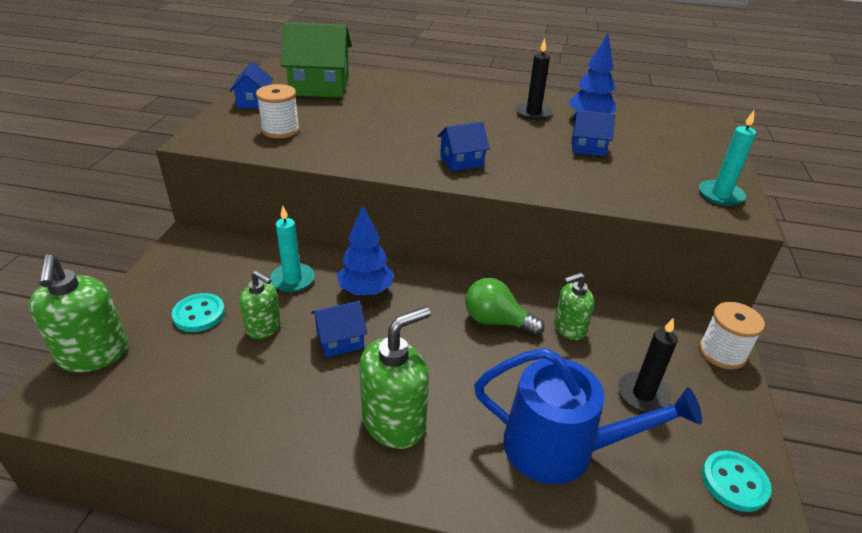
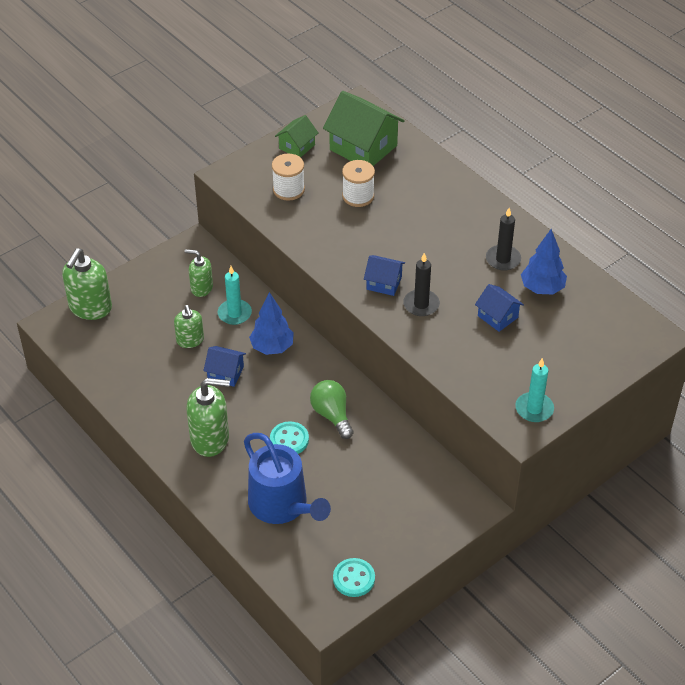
camera: 40 degrees right, 10 degrees up
(199, 314) = (161, 310): turquoise button -> turquoise button (289, 440)
(254, 102) = (297, 146): blue house -> green house
(569, 328) = (373, 446): green soap dispenser -> green soap dispenser (201, 288)
(643, 394) = (366, 510): black candle -> black candle (421, 304)
(722, 353) = (453, 520): white spool -> white spool (358, 196)

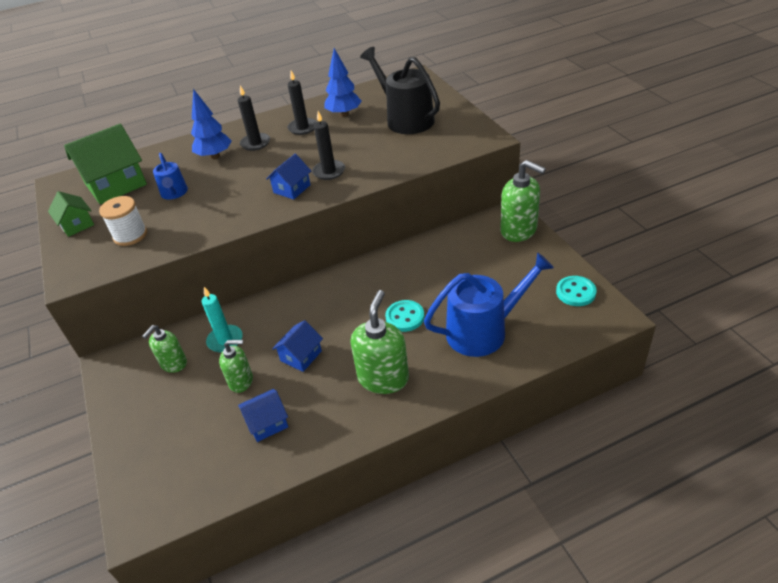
camera: 70 degrees left, 5 degrees down
(90, 308) = (137, 475): green soap dispenser -> green soap dispenser (519, 230)
(272, 347) = (285, 316): blue tree -> blue tree (215, 156)
(332, 415) = (386, 285): green light bulb -> none
(358, 196) = (174, 193): white spool -> blue watering can
(461, 229) = (255, 143): none -> black candle
(498, 317) = (363, 136): blue house -> blue house (267, 423)
(534, 409) = (467, 130): turquoise candle -> none
(545, 348) = (406, 119): none -> black watering can

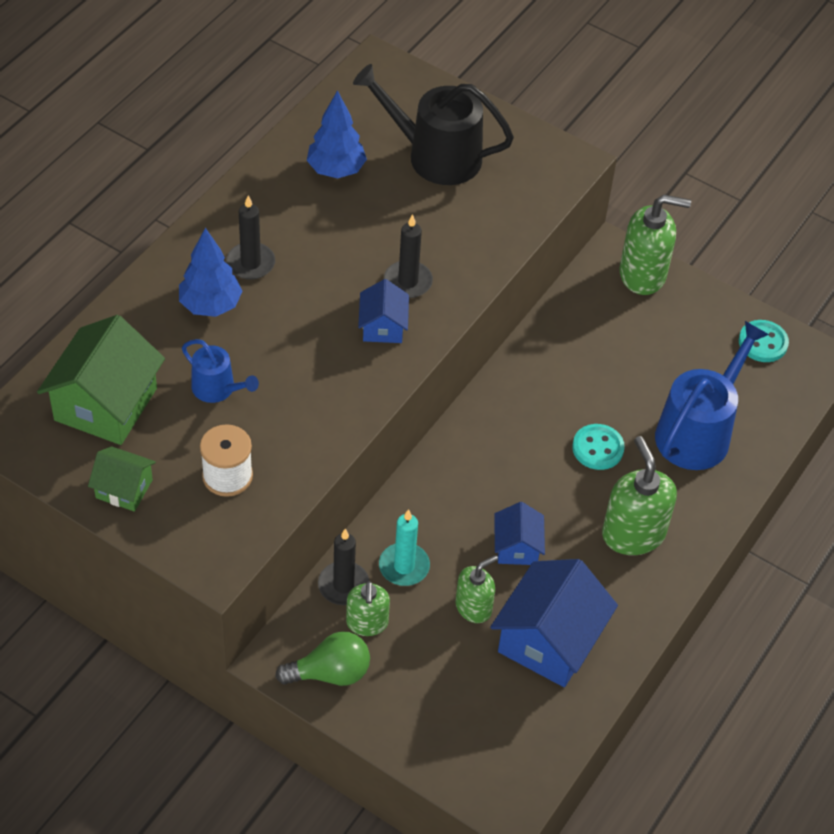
camera: 40 degrees left, 10 degrees up
(125, 383) = (330, 673): none -> green light bulb
(267, 423) = (549, 640): blue house -> blue house, size x1.87
(302, 128) = (296, 213): black candle -> black candle (343, 585)

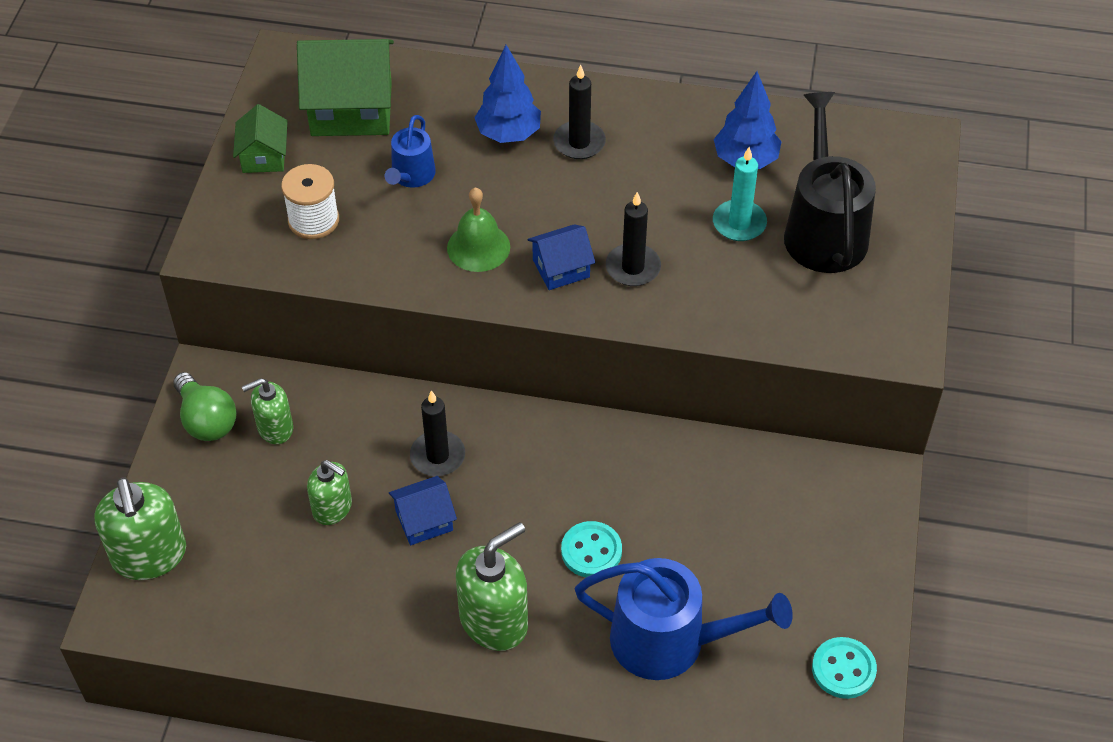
camera: 70 degrees right, 0 degrees up
(328, 371) = (478, 247): none -> green bell
(343, 585) = (309, 394): black candle -> black candle (437, 456)
(404, 566) = (354, 434): turquoise candle -> turquoise candle (739, 223)
(549, 640) = (322, 587): blue house -> none
(643, 274) = (867, 515): green soap dispenser -> green soap dispenser (149, 556)

